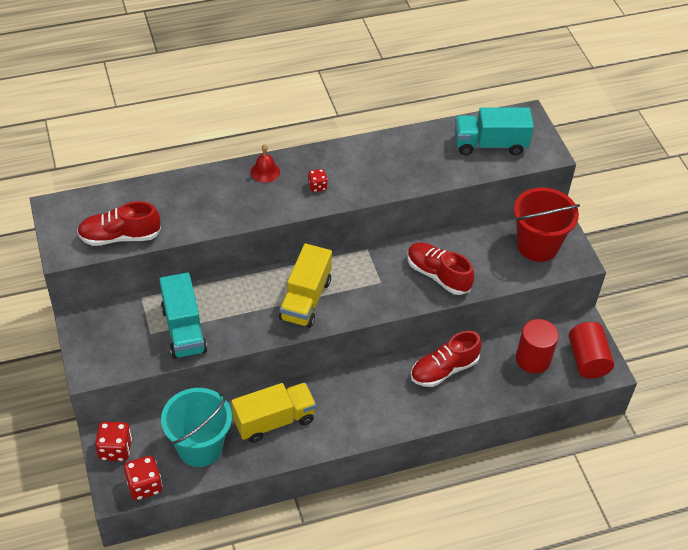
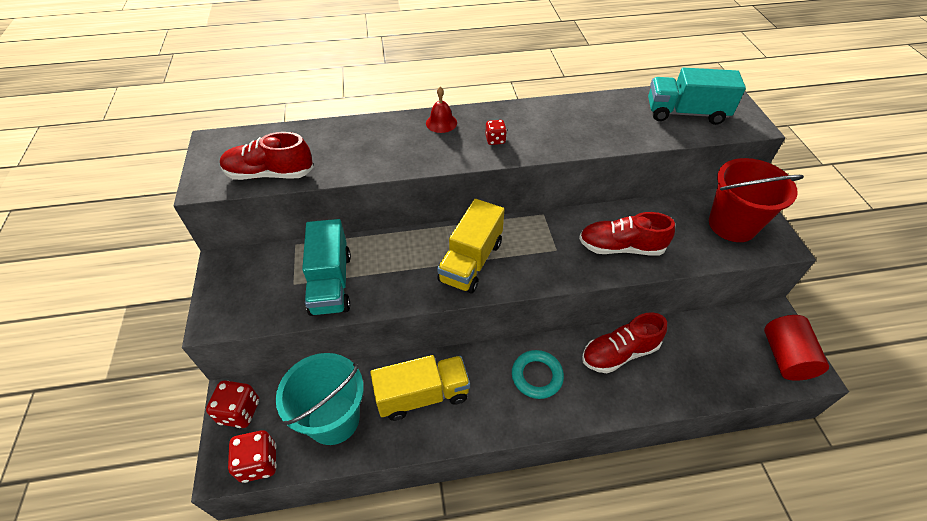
camera: 10 degrees right, 0 degrees up
(372, 396) = (537, 376): none -> turquoise ring
(438, 275) = (621, 247): red shoe -> red shoe turned 45 degrees counterclockwise
(533, 359) = (721, 350): red cylinder -> none

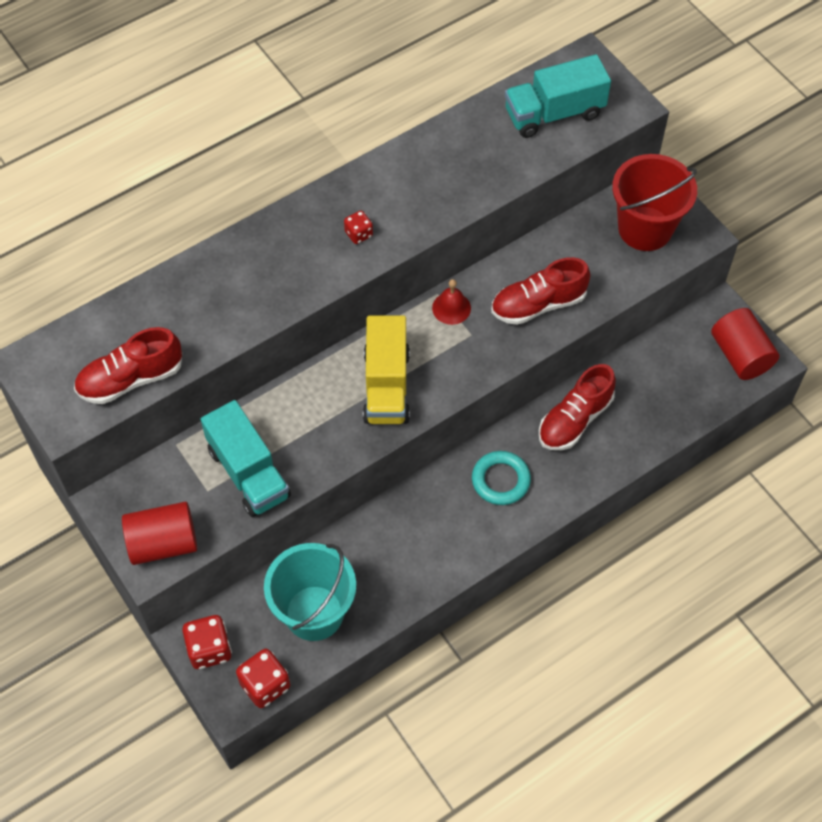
camera: 25 degrees left, 10 degrees up
(235, 308) = (163, 543): none -> red cylinder
(422, 395) = (393, 550): yellow truck -> none
(441, 123) = (283, 232): red bell -> red bell (451, 308)

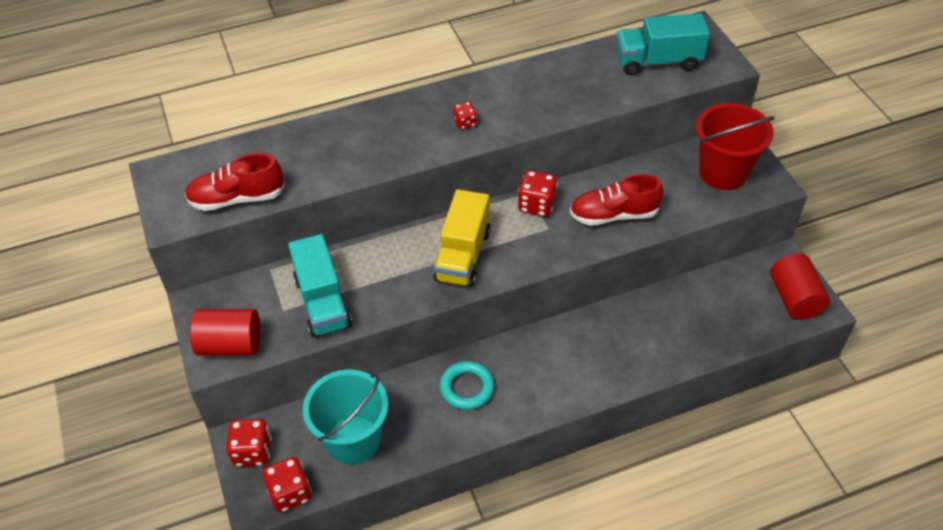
camera: 15 degrees right, 10 degrees down
(451, 308) = (537, 205): red bell -> red dice
(500, 480) = (551, 362): turquoise ring -> turquoise ring (467, 388)
(574, 419) = (630, 324): red shoe -> none

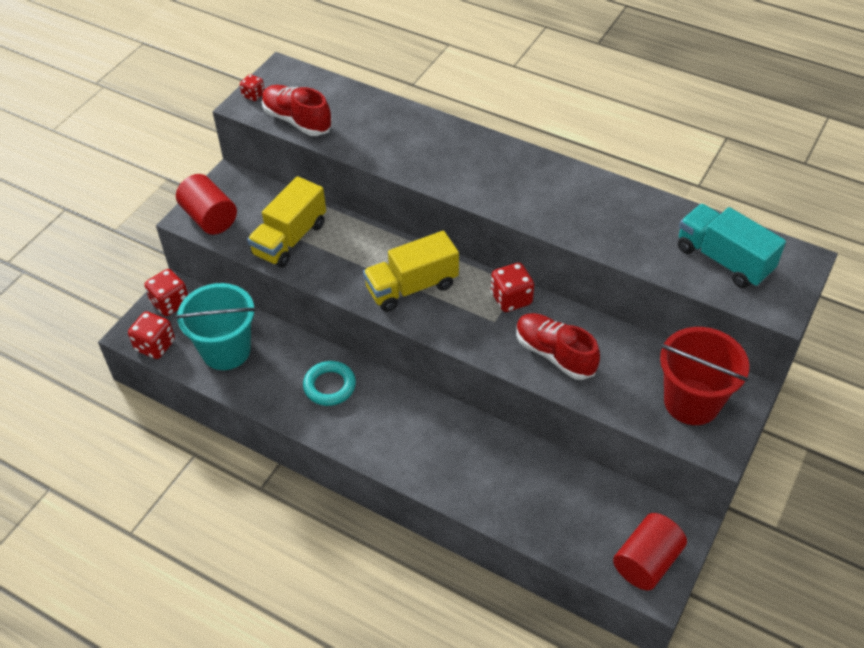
camera: 50 degrees right, 0 degrees up
(322, 302) = (290, 239): turquoise truck -> yellow truck
(465, 123) = (504, 187): red dice -> red dice (253, 95)

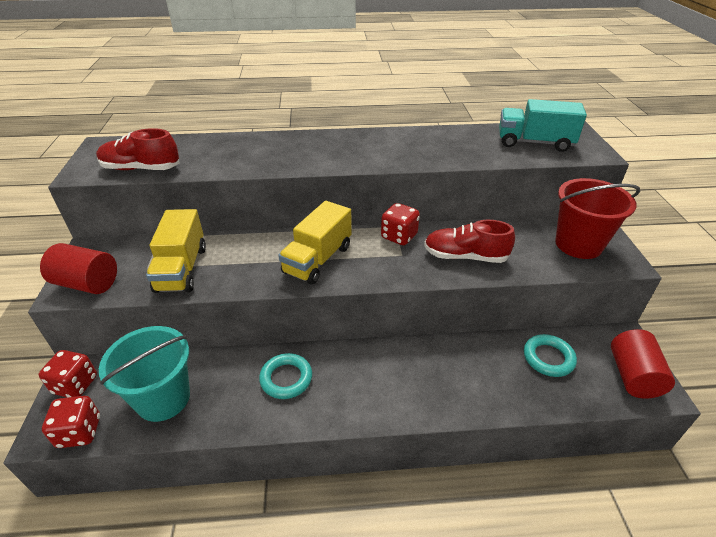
camera: 35 degrees left, 10 degrees down
(253, 95) = (85, 165): red dice -> none
(580, 499) = (548, 358): none -> turquoise ring

